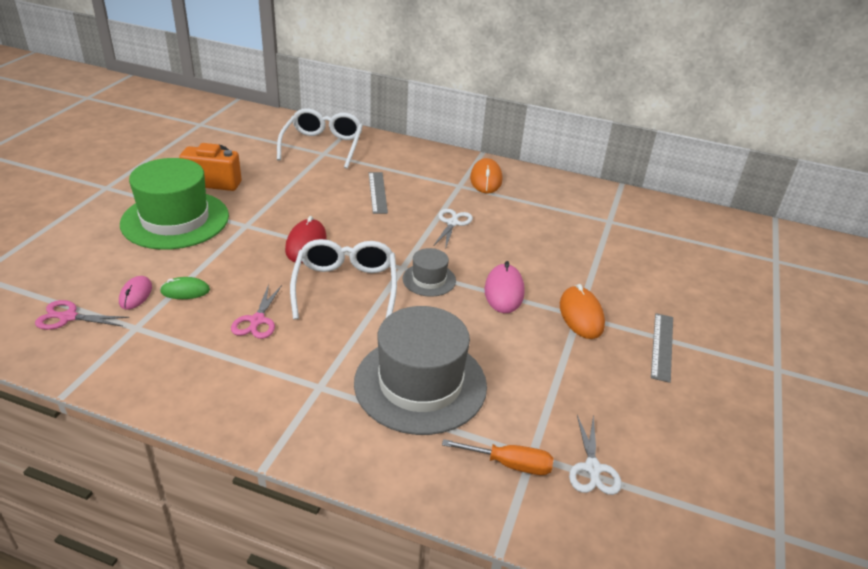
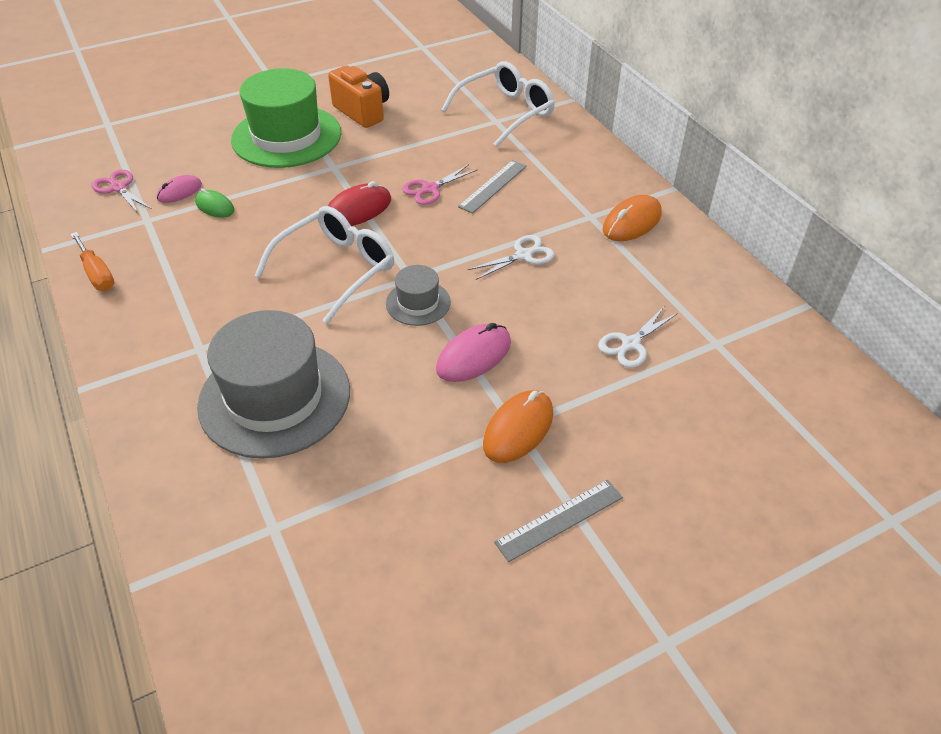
camera: 45 degrees right, 10 degrees up
(257, 320) = (230, 262): pink scissors -> pink scissors (430, 189)
(510, 464) = (244, 521): orange screwdriver -> orange screwdriver (97, 274)
(592, 468) = (305, 581): white scissors -> white scissors (630, 344)

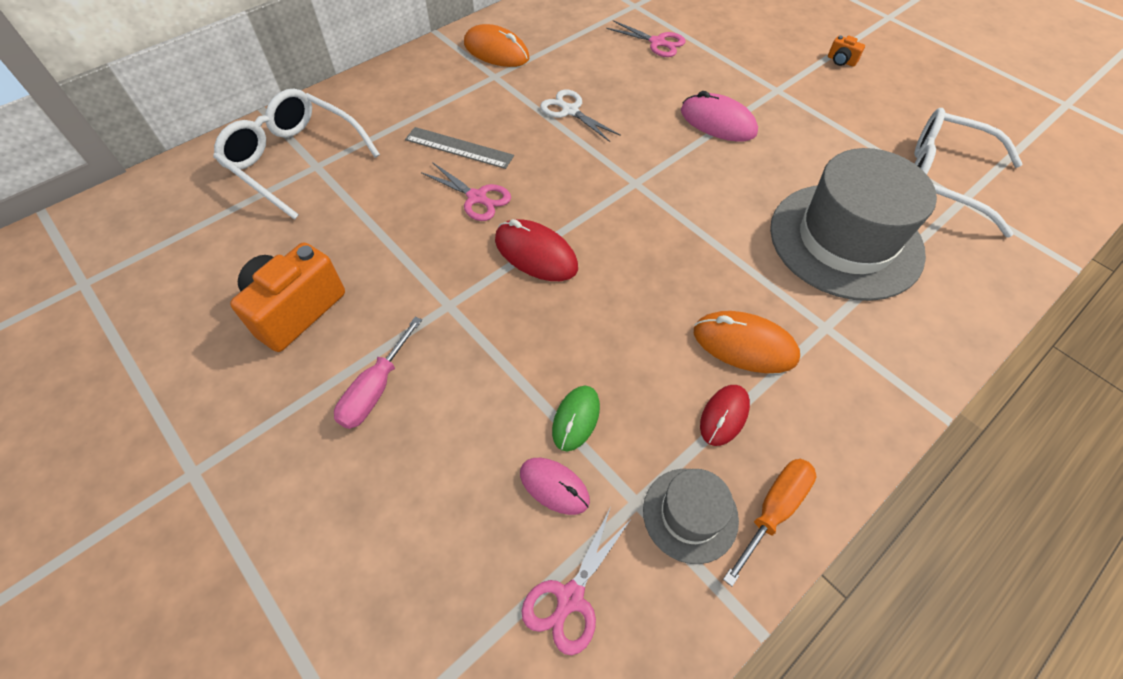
camera: 105 degrees left, 10 degrees up
(170, 270) = (724, 416): none -> red mouse
(286, 136) = (375, 389): green hat -> pink screwdriver
(336, 269) = (648, 244): white glasses -> white glasses (943, 179)
(418, 303) = (670, 169): grey hat -> grey hat (690, 514)
(518, 429) = (778, 88): orange mouse -> orange mouse (744, 345)
(559, 519) = (841, 61): grey ruler -> orange camera
(630, 344) = (657, 42): white scissors -> pink scissors

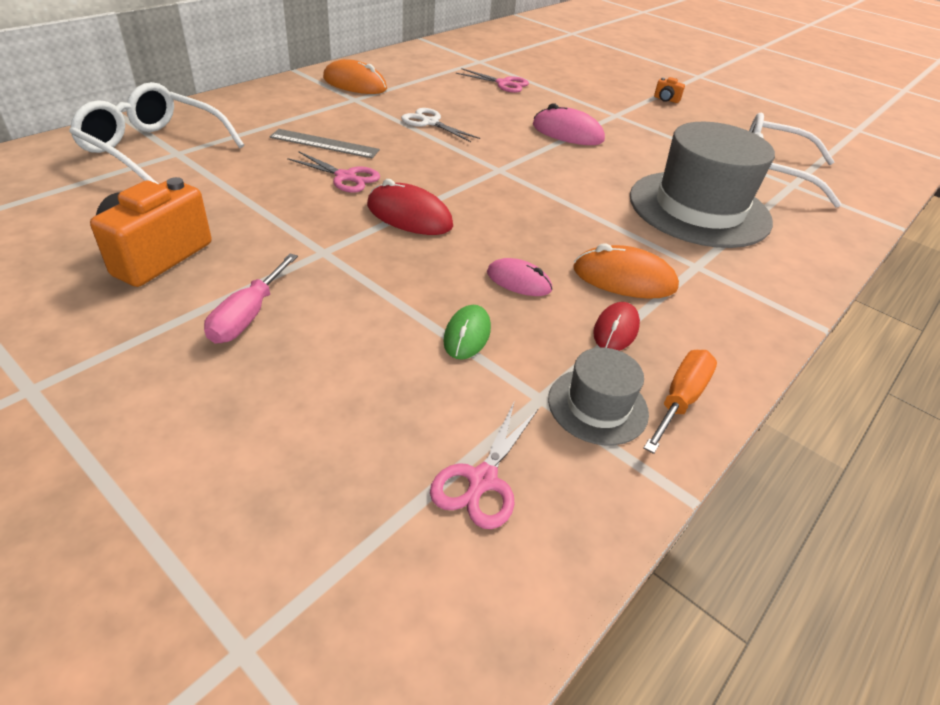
camera: 10 degrees left, 15 degrees down
(554, 486) = (452, 388): pink mouse -> pink mouse (519, 281)

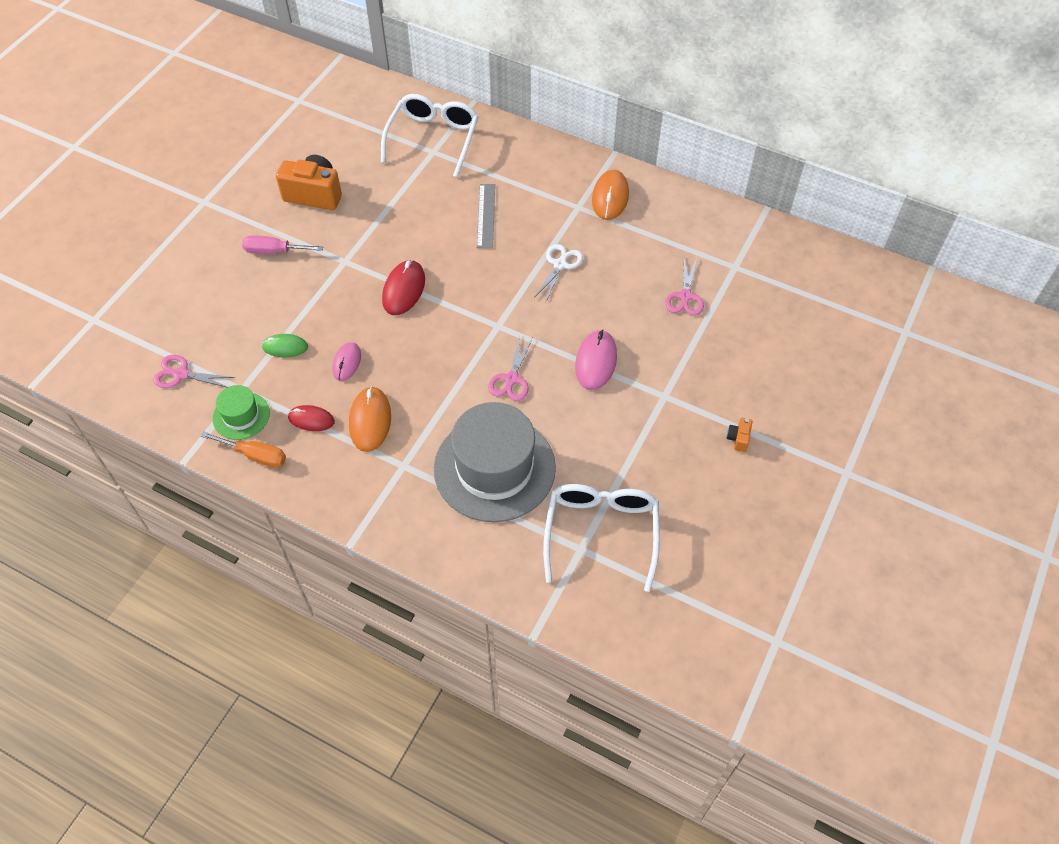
camera: 80 degrees right, 15 degrees up
(345, 177) = (441, 242): pink scissors -> pink scissors (511, 379)
(597, 406) = (241, 416): grey hat -> green hat

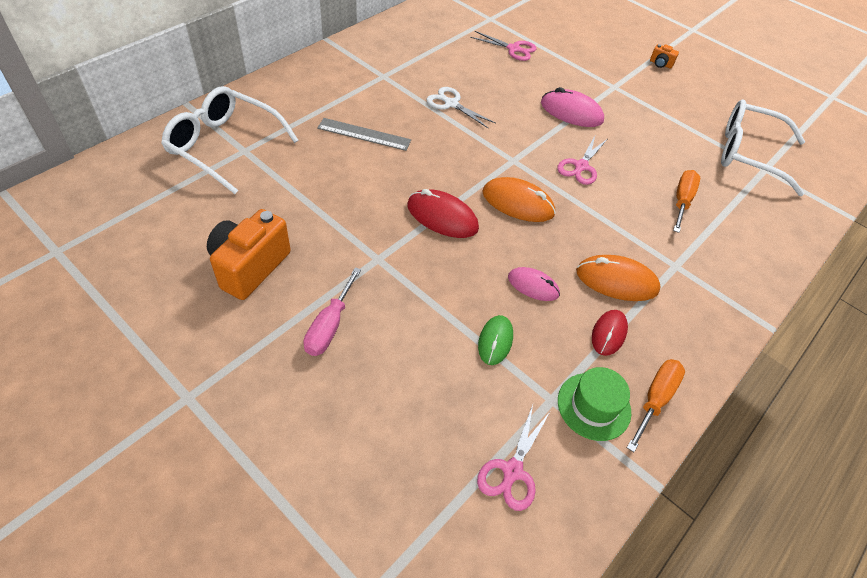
camera: 80 degrees left, 5 degrees down
(494, 468) = (682, 201): grey hat -> orange screwdriver
(511, 379) = (581, 166): pink scissors -> pink scissors turned 90 degrees clockwise
(610, 197) = (381, 55): orange mouse -> orange mouse (518, 203)

